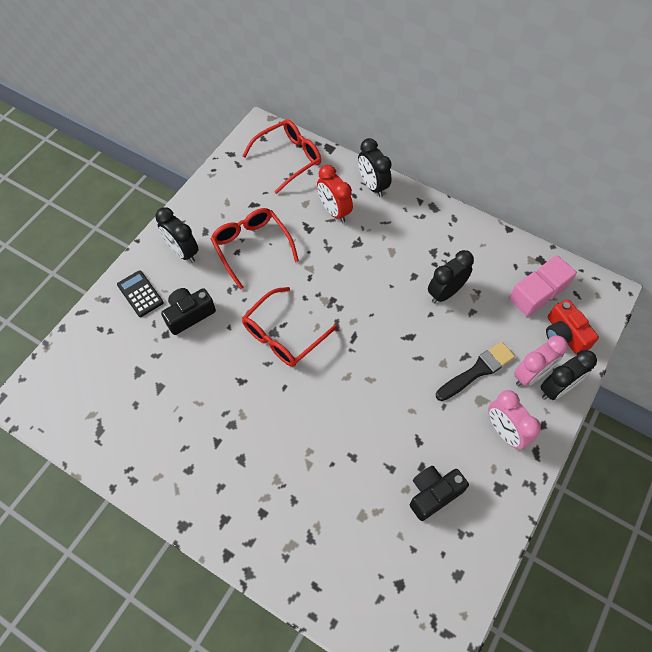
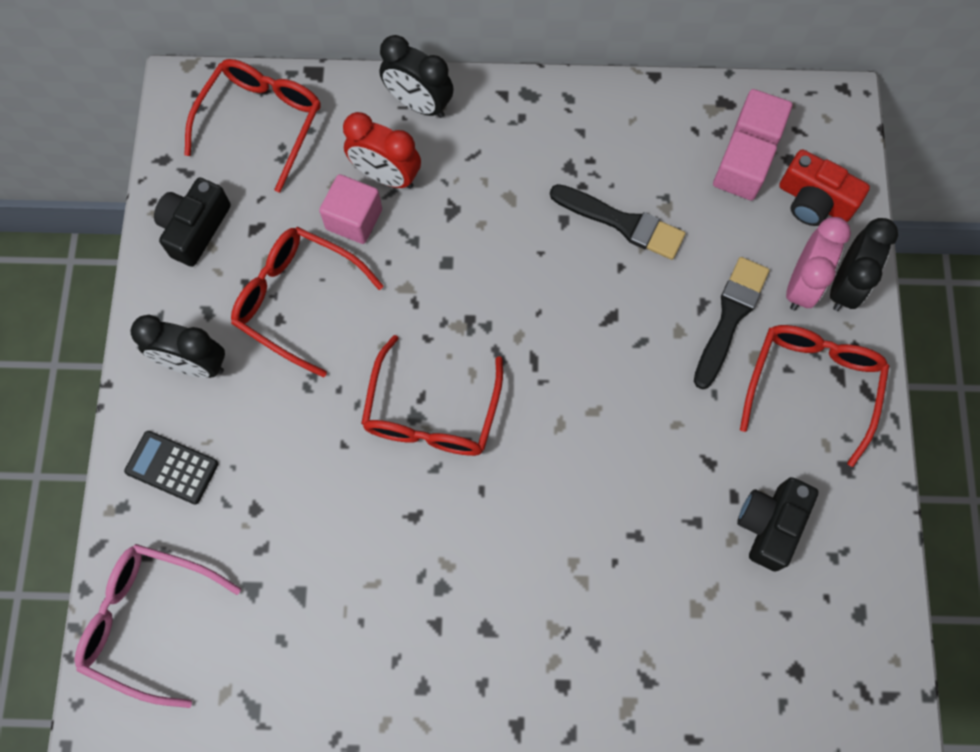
camera: 30 degrees left, 10 degrees up
(80, 359) = (148, 621): none -> pink glasses
(189, 314) = (270, 459): black camera -> black camera (195, 228)
(304, 223) = (354, 219): none -> pink cube
(445, 292) = (622, 223): black clock -> black brush
(504, 431) = (812, 385): pink clock -> red glasses

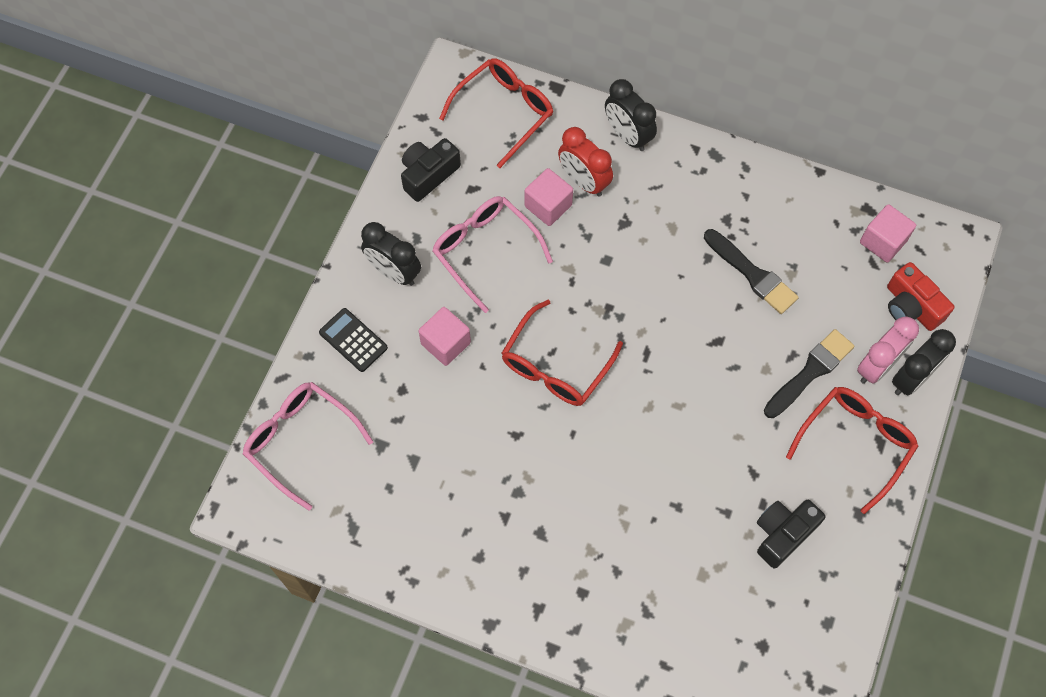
camera: 20 degrees right, 5 degrees down
(297, 300) = (485, 251): red glasses -> pink glasses
(739, 176) = (858, 269): pink cube -> pink cube (445, 343)

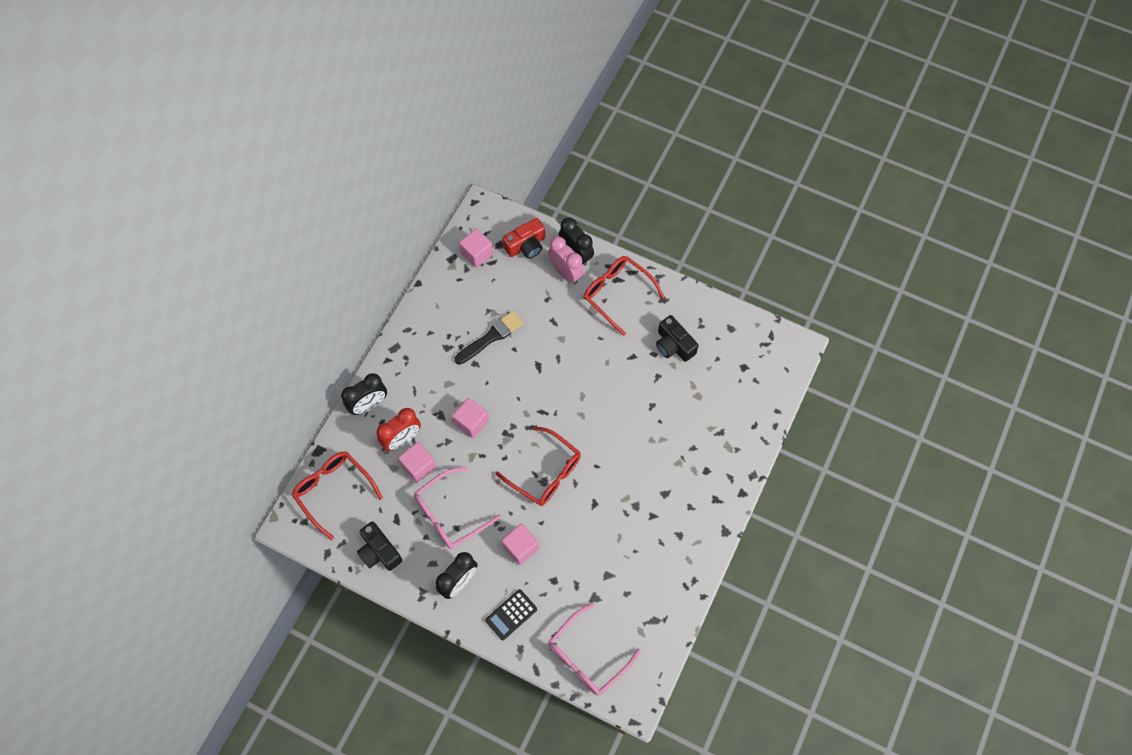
camera: 85 degrees left, 0 degrees up
(619, 263) = (471, 422): none -> pink cube
(810, 372) = (566, 312): black brush -> none

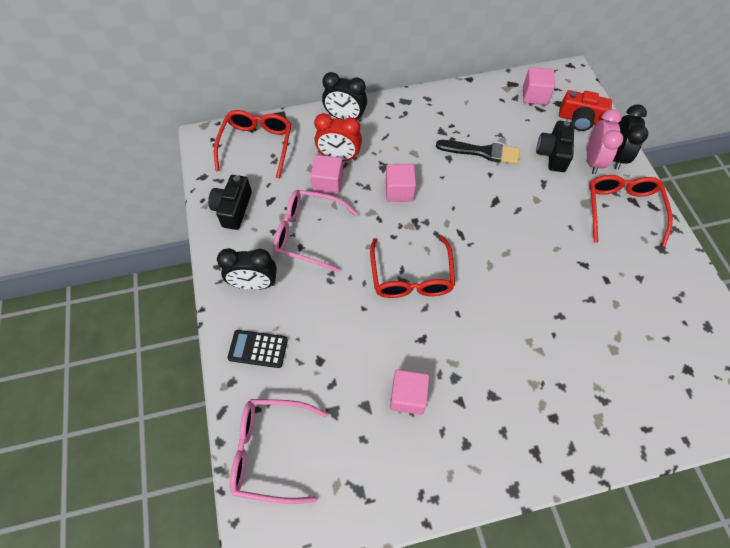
camera: 50 degrees right, 5 degrees down
(521, 547) = (326, 309): pink cube -> pink cube (408, 396)
(674, 345) = (634, 290): black camera -> black camera (553, 154)

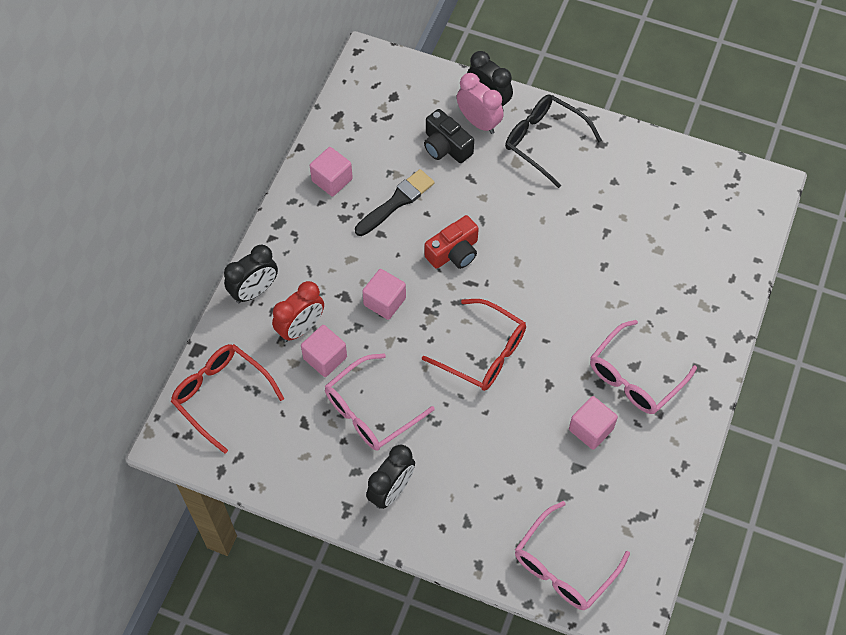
camera: 55 degrees left, 0 degrees up
(233, 209) = (287, 462): black camera -> none
(258, 349) = (462, 524): black calculator -> none
(482, 403) = (635, 377): none -> pink glasses
(534, 95) = (368, 109): pink cube -> pink cube (332, 180)
(580, 119) = (426, 95): red camera -> red camera (454, 252)
(622, 210) = (544, 141): red glasses -> black glasses

